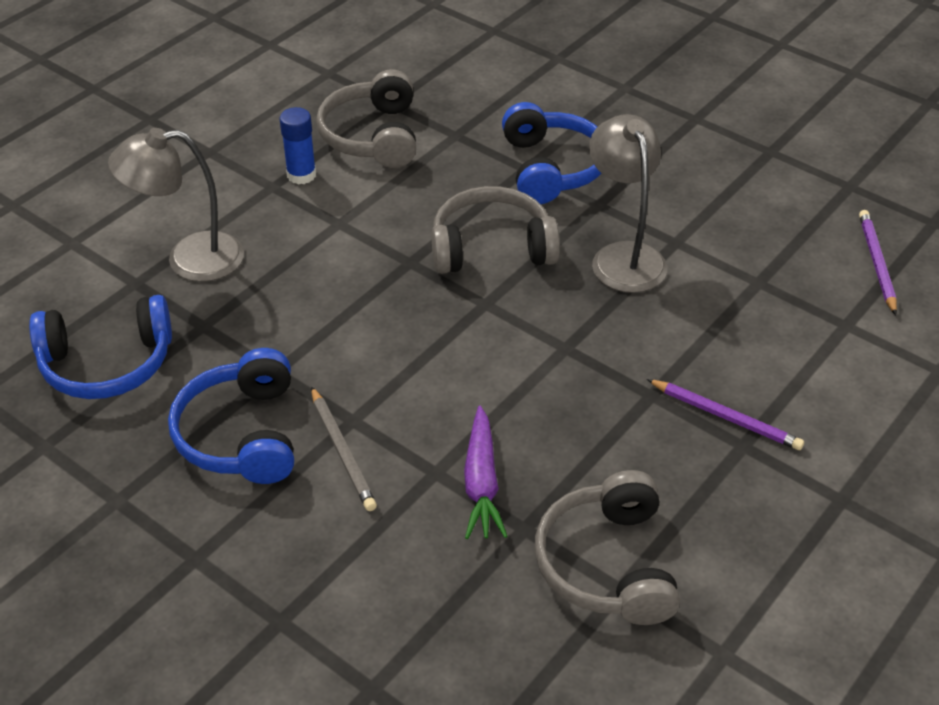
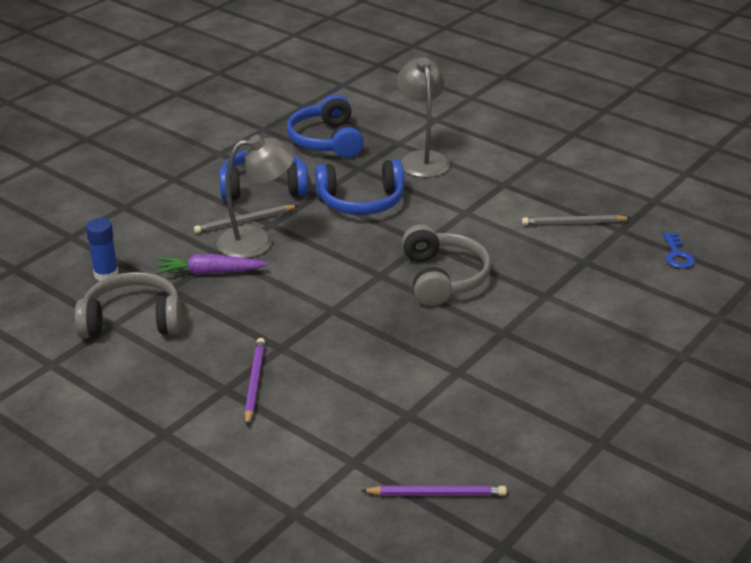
camera: 90 degrees right, 10 degrees down
(301, 175) = (518, 195): blue glue stick -> blue glue stick (106, 274)
(373, 136) = (573, 223): grey headphones -> grey pencil
(443, 70) = (677, 255): none -> blue key
(551, 168) = (548, 309): blue headphones -> blue headphones (361, 201)
(623, 256) = (437, 342): grey lamp -> grey lamp (257, 241)
(726, 417) = (254, 382): purple pencil -> purple pencil turned 150 degrees clockwise

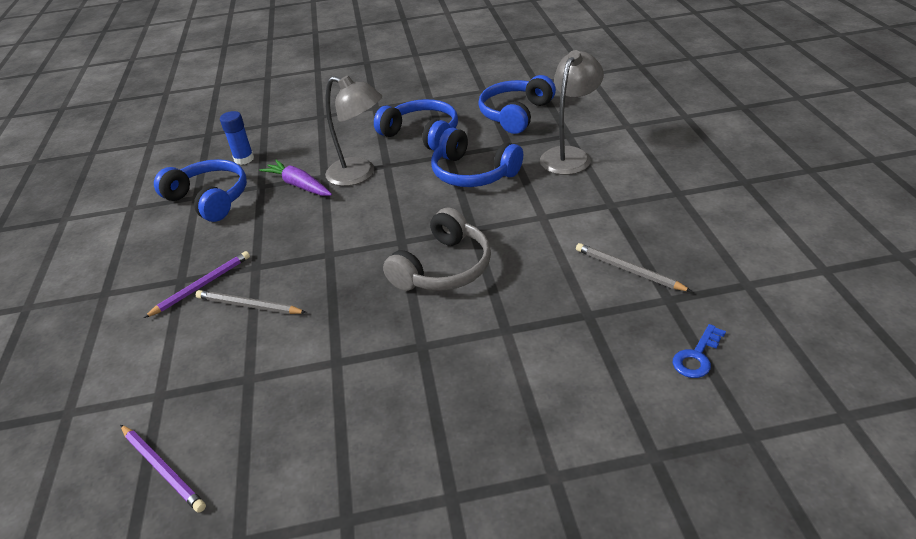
camera: 45 degrees right, 5 degrees up
(132, 320) = (209, 199): grey headphones -> blue headphones
(244, 221) = (373, 156): grey pencil -> grey pencil (249, 306)

